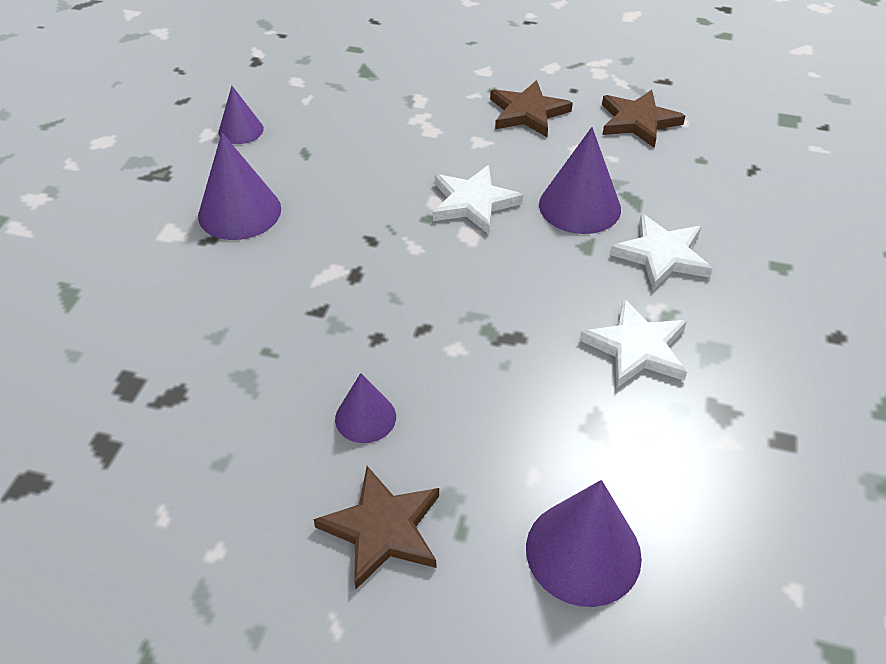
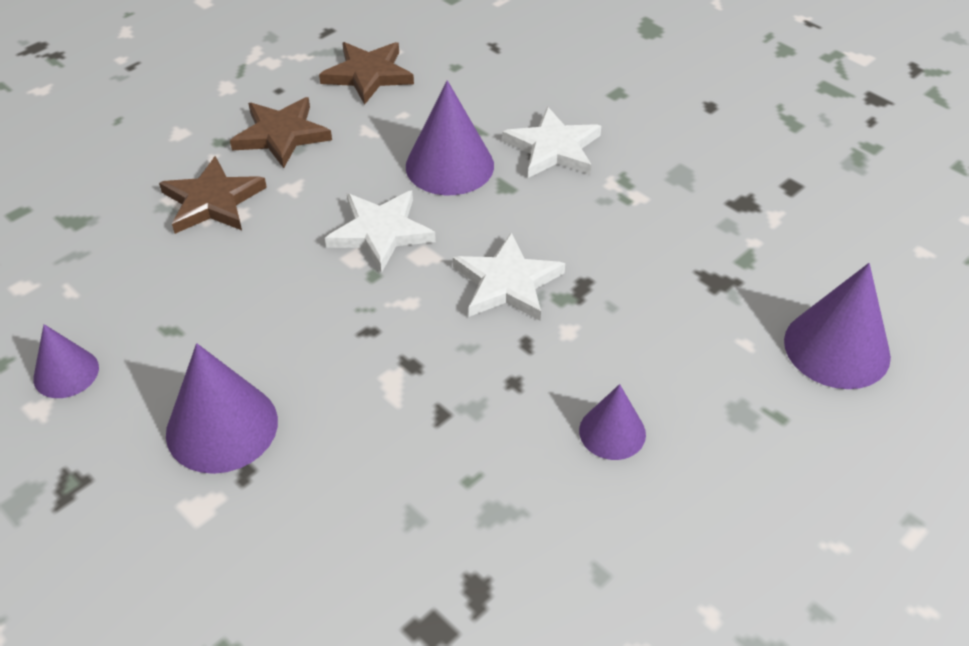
camera: 60 degrees left, 0 degrees up
(382, 529) = (749, 471): brown star -> brown star (212, 201)
(636, 348) = (648, 216): white star -> white star (507, 283)

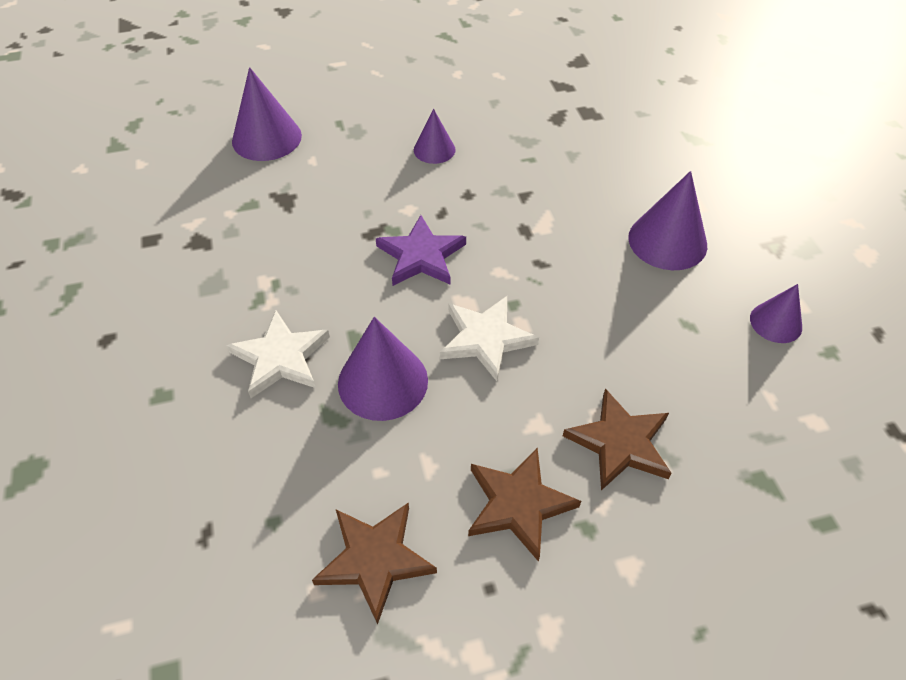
camera: 150 degrees left, 5 degrees up
(507, 283) = (421, 256): white star -> purple star

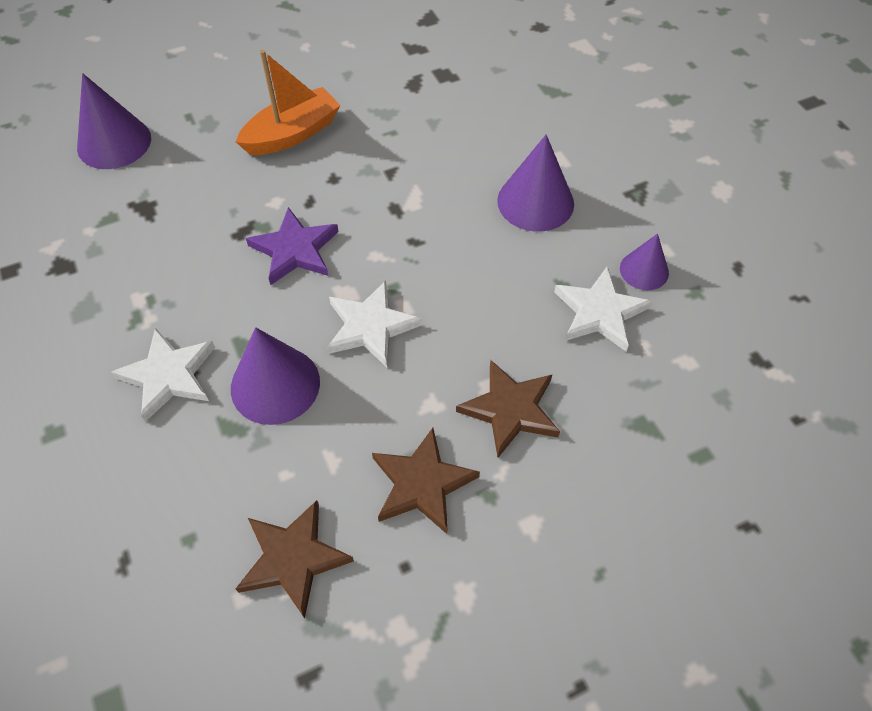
camera: 10 degrees left, 5 degrees up
(434, 149) = (292, 134): purple cone -> orange boat
(725, 358) = (600, 312): none -> white star

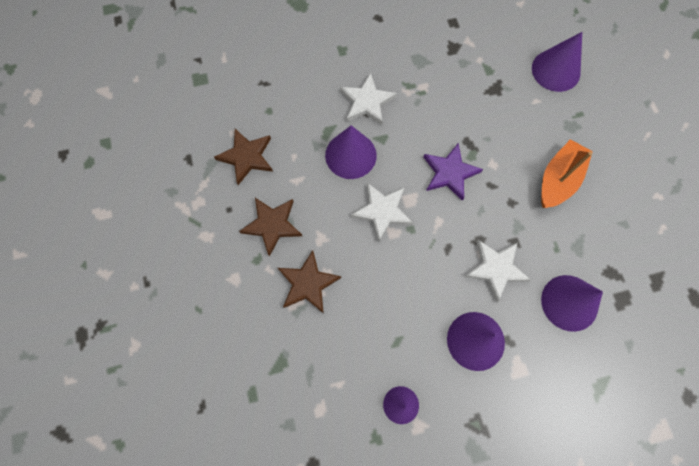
camera: 100 degrees right, 15 degrees up
(292, 134) = (558, 179): orange boat -> orange boat turned 120 degrees counterclockwise
(461, 118) = (569, 302): none -> purple cone
(600, 312) = (370, 361): white star -> white star (496, 269)

